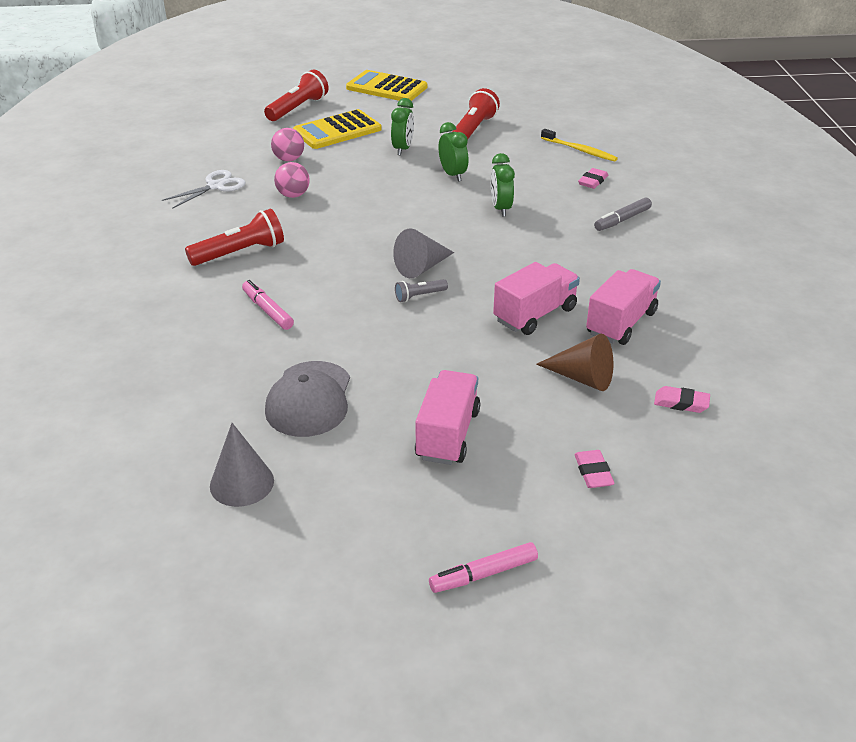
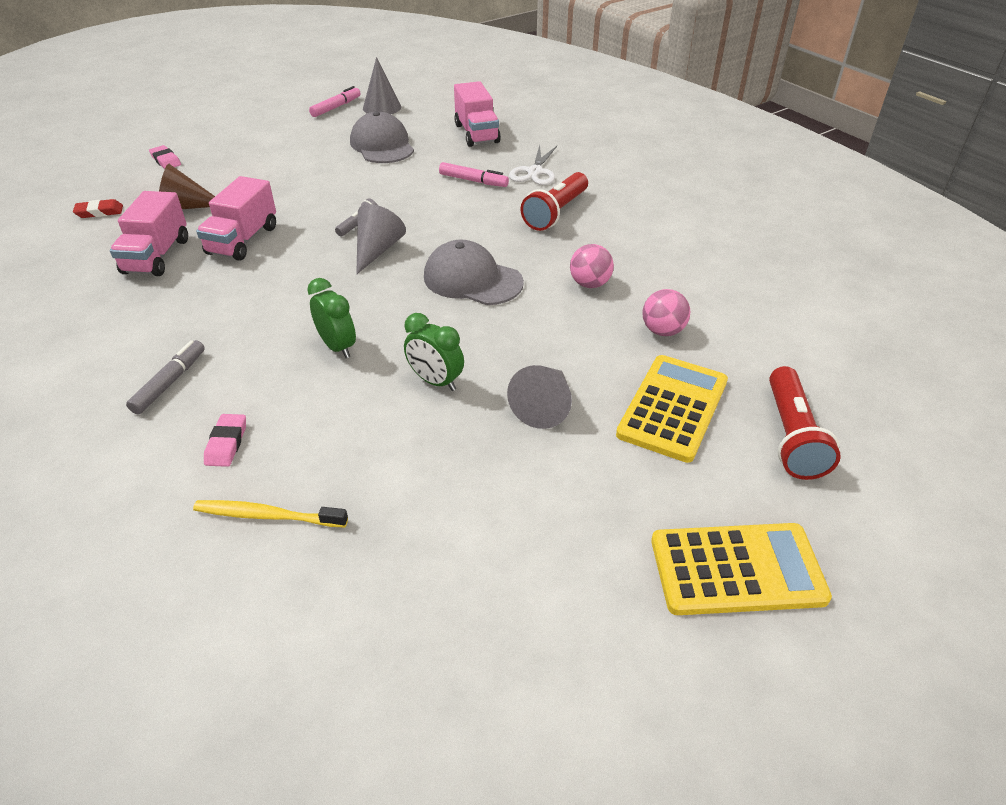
camera: 150 degrees right, 5 degrees up
(215, 186) = (682, 267): white scissors -> white scissors (535, 172)
(370, 222) = (472, 280): none -> grey cap
(403, 149) = (544, 406): green clock -> grey cone
(447, 434) = (274, 153): pink truck -> pink truck (476, 134)
(473, 130) = (477, 498): red flashlight -> none
(483, 574) = (220, 112): pink marker -> pink marker (336, 107)
(681, 403) = (99, 212): pink eraser -> red eraser

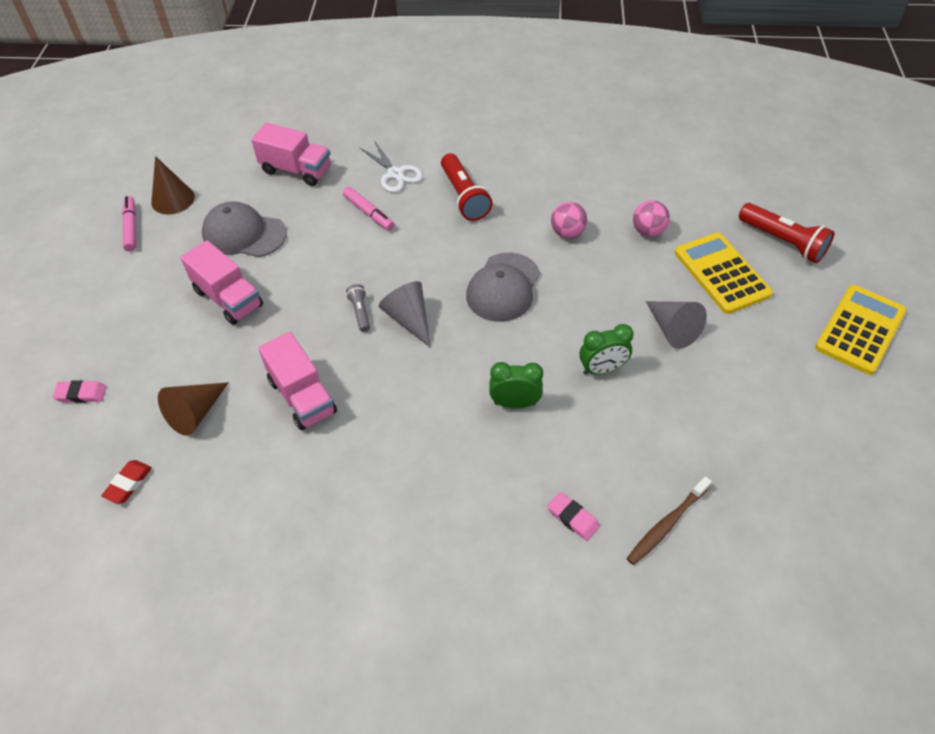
camera: 50 degrees left, 10 degrees up
(157, 256) = (263, 467): pink truck -> pink truck (228, 298)
(170, 382) = (468, 526): grey marker -> none
(267, 515) = (666, 525): yellow toothbrush -> brown toothbrush
(382, 107) = (173, 199): grey cone -> brown cone
(472, 280) = (503, 287): grey cap -> grey cap turned 45 degrees counterclockwise
(473, 181) = (369, 213): pink marker -> pink marker turned 75 degrees clockwise

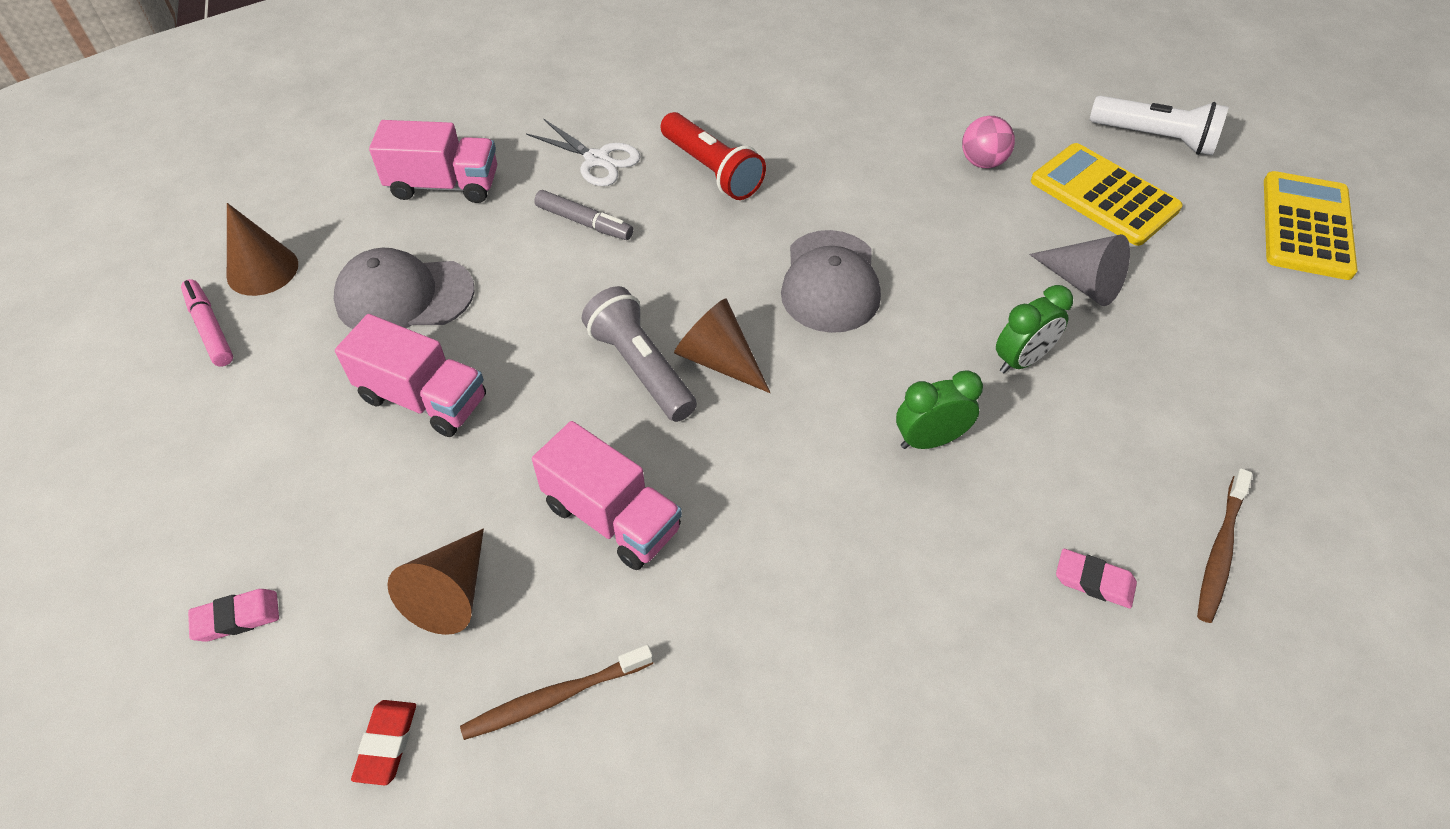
camera: 20 degrees left, 0 degrees up
(224, 487) = (554, 698): none -> brown toothbrush
(360, 312) = (641, 368): grey flashlight -> grey flashlight, size x1.92
(369, 213) = (584, 222): pink marker -> grey marker
(409, 319) = (719, 360): grey cone -> brown cone
(567, 233) = (879, 187): pink ball -> none
(782, 241) = (1155, 138): red flashlight -> white flashlight

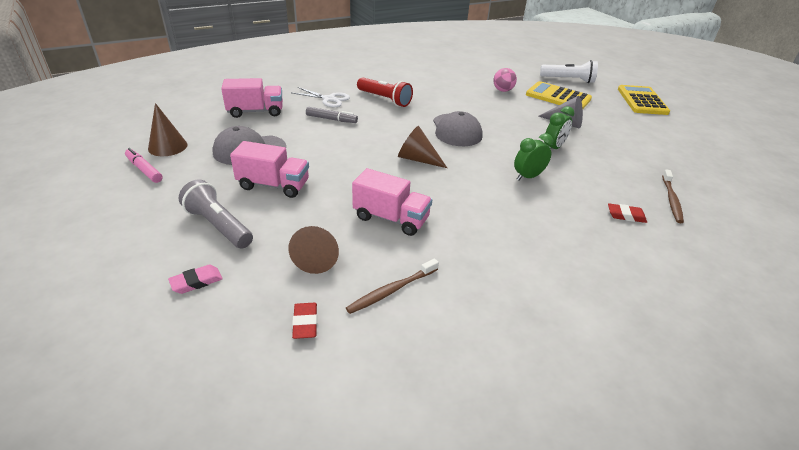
camera: 15 degrees left, 15 degrees down
(641, 368) = (381, 165): grey flashlight -> grey flashlight (218, 226)
(1094, 581) = (626, 215): pink eraser -> red eraser

